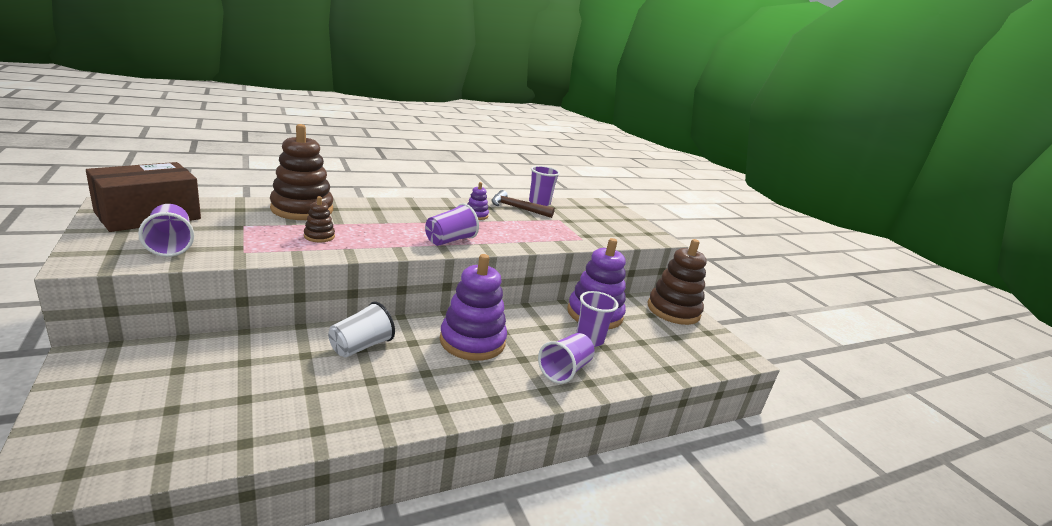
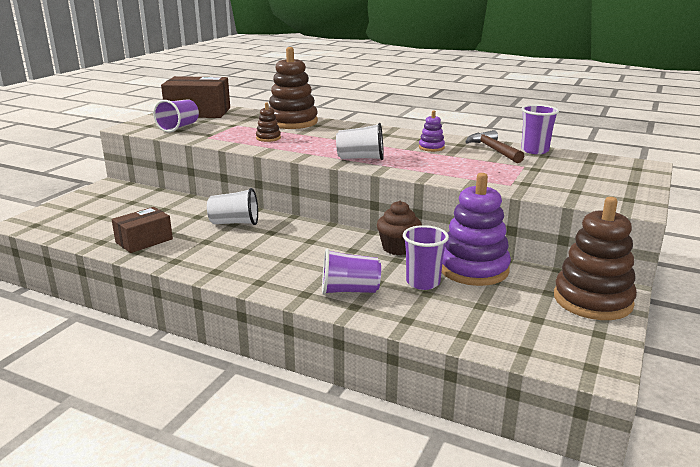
camera: 55 degrees right, 0 degrees up
(301, 413) = (144, 241): none -> brown box
(450, 240) = (361, 158): purple cup -> white cup
(472, 341) = (314, 246): purple stacking toy -> none
(528, 316) = (398, 248): none -> brown cupcake

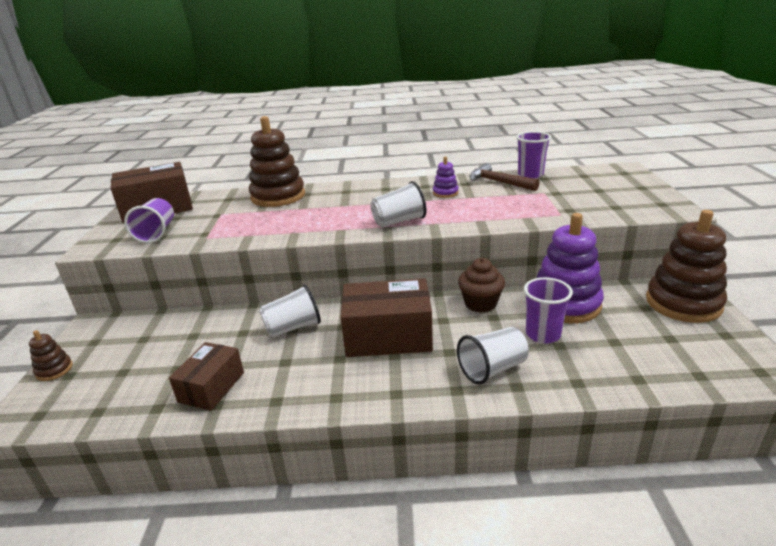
camera: 25 degrees left, 5 degrees up
(268, 138) = (276, 221): brown stacking toy -> brown stacking toy (54, 370)
(296, 247) = (388, 336): none -> brown box
(349, 290) = (492, 369): purple cup -> white cup

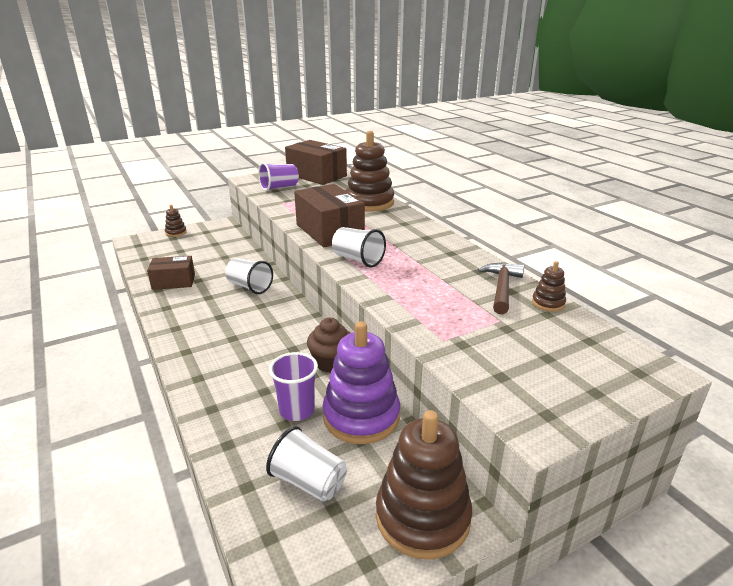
camera: 60 degrees right, 0 degrees up
(388, 336) = (256, 328): brown box -> brown box (330, 231)
(445, 193) = (442, 266): purple stacking toy -> none
(492, 369) = (231, 390): white cup -> white cup (308, 482)
(530, 175) = (548, 303): purple cup -> brown stacking toy

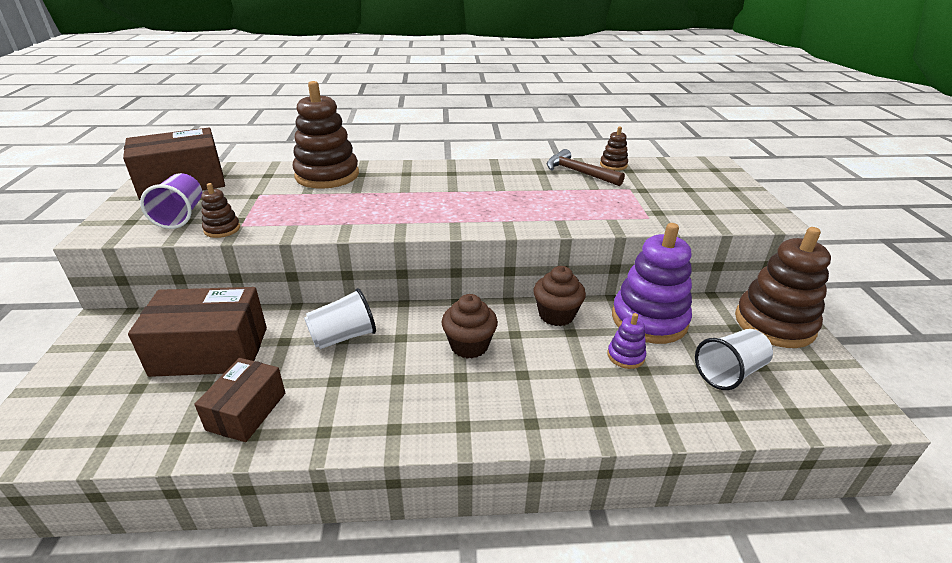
camera: 65 degrees left, 5 degrees up
(176, 232) = (53, 382): brown stacking toy -> brown stacking toy (222, 229)
(267, 333) = (469, 345): none -> brown cupcake
(297, 410) = (625, 356): purple cup -> purple stacking toy
(330, 231) = (377, 214): brown box -> brown box (210, 351)
(358, 259) = (468, 216): white cup -> none

